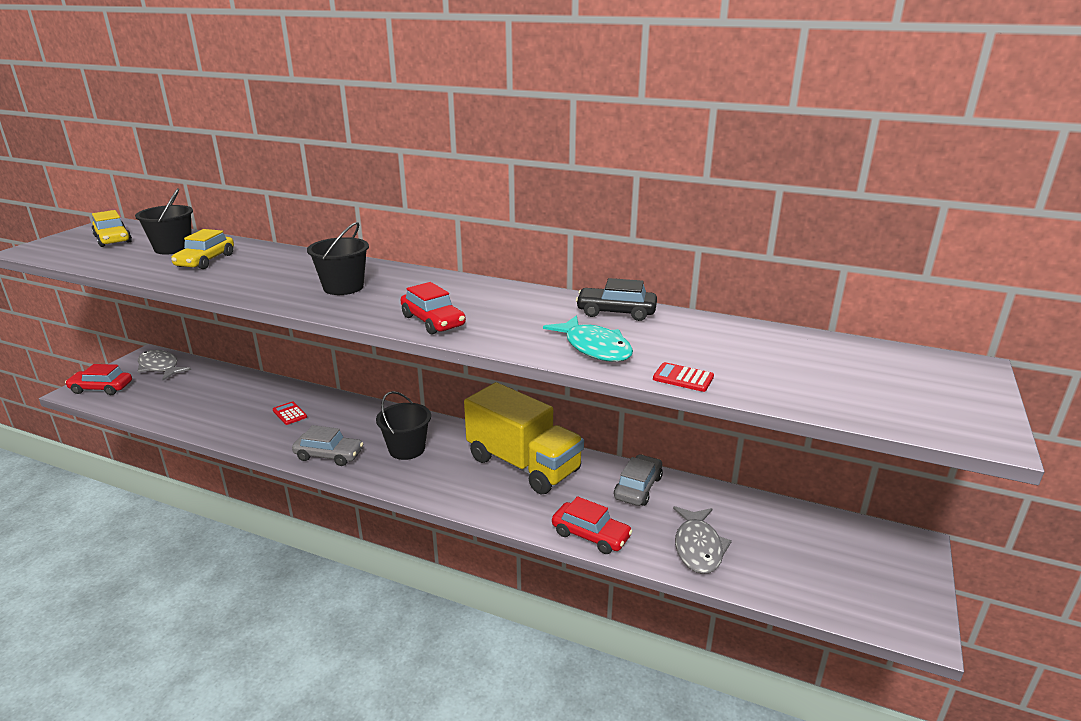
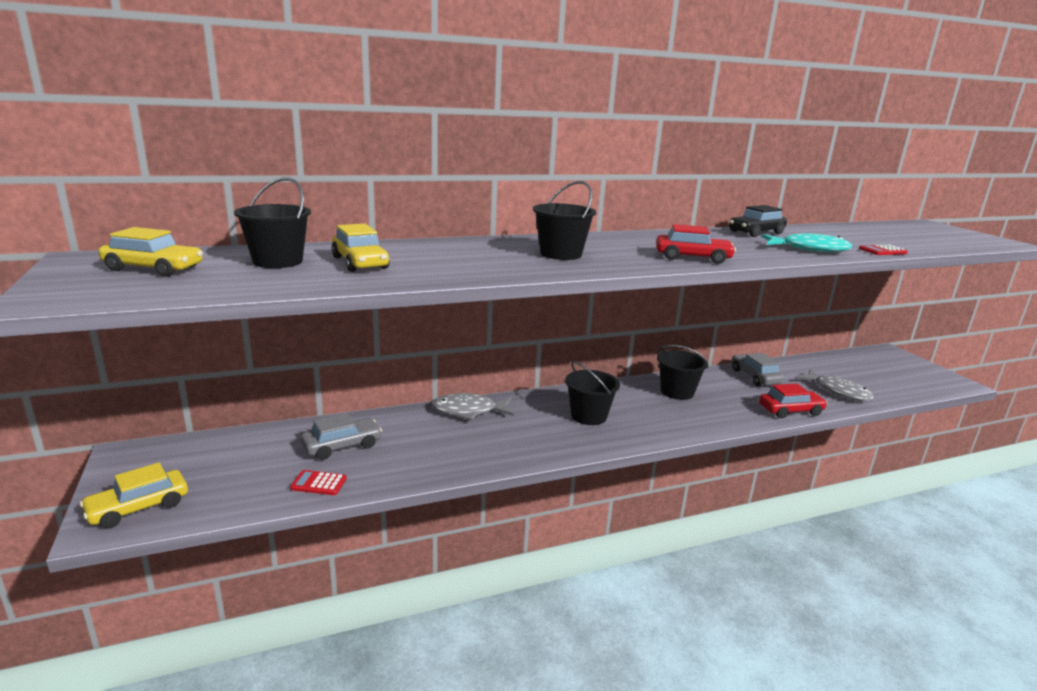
camera: 45 degrees left, 5 degrees down
(101, 388) = (138, 507): red car -> yellow car
(160, 367) = (178, 457): grey fish -> grey fish (469, 411)
(290, 414) = (437, 434): red calculator -> red calculator (318, 483)
(329, 455) = (543, 446): grey car -> grey car (342, 446)
(523, 465) = (677, 392): yellow truck -> black bucket

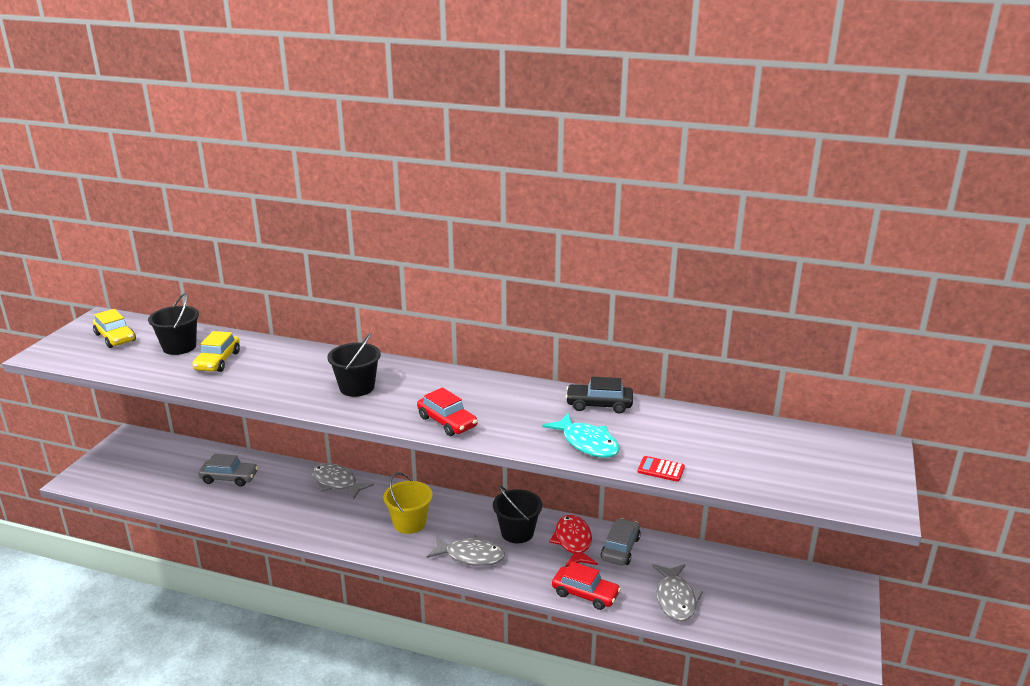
camera: 40 degrees right, 5 degrees up
(138, 507) = (98, 475): yellow car -> none
(318, 483) = (186, 499): red calculator -> none
(588, 416) = (409, 523): black bucket -> yellow bucket
(676, 419) = (470, 556): none -> grey fish
(722, 384) = (573, 542): none -> red fish

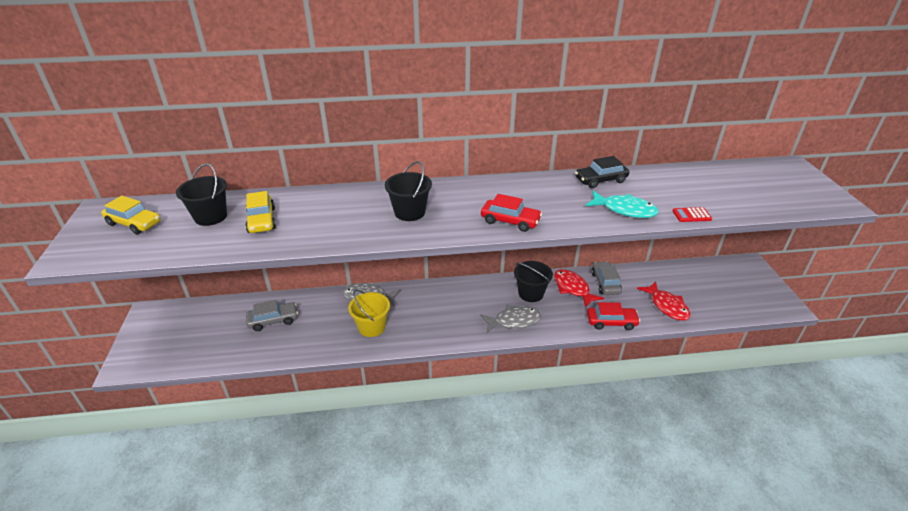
camera: 25 degrees left, 10 degrees up
(409, 523) = (450, 311): yellow bucket -> yellow bucket (371, 327)
(675, 599) = (666, 306): grey fish -> red fish

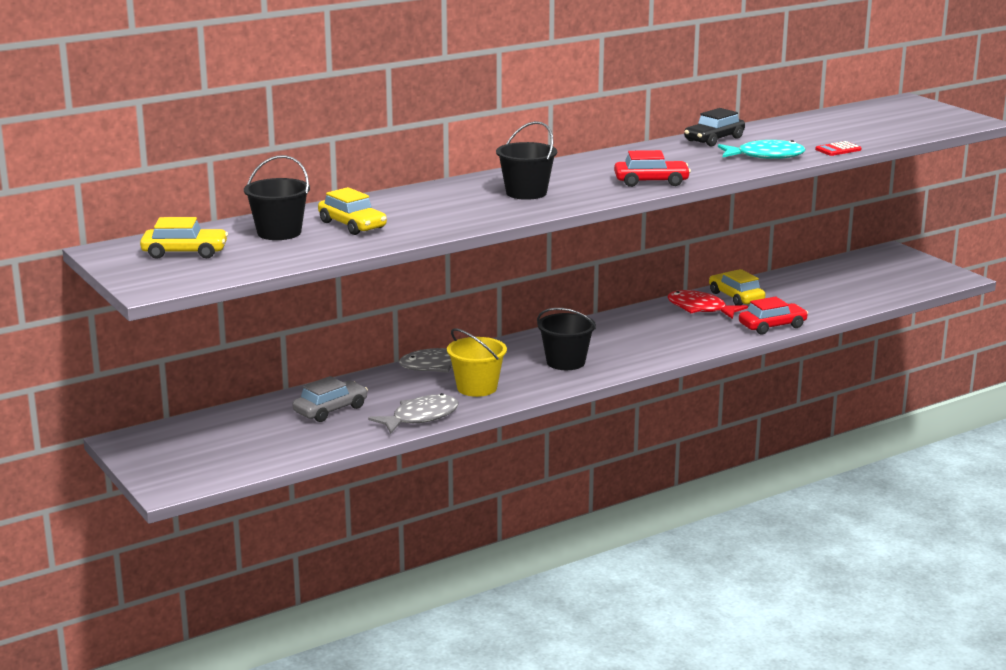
camera: 25 degrees left, 15 degrees down
(514, 321) = (655, 348): grey fish -> grey fish (420, 417)
(530, 293) = (652, 322): black bucket -> black bucket (565, 362)
(605, 283) = (736, 297): grey car -> yellow car
(666, 306) = (825, 302): red fish -> none

